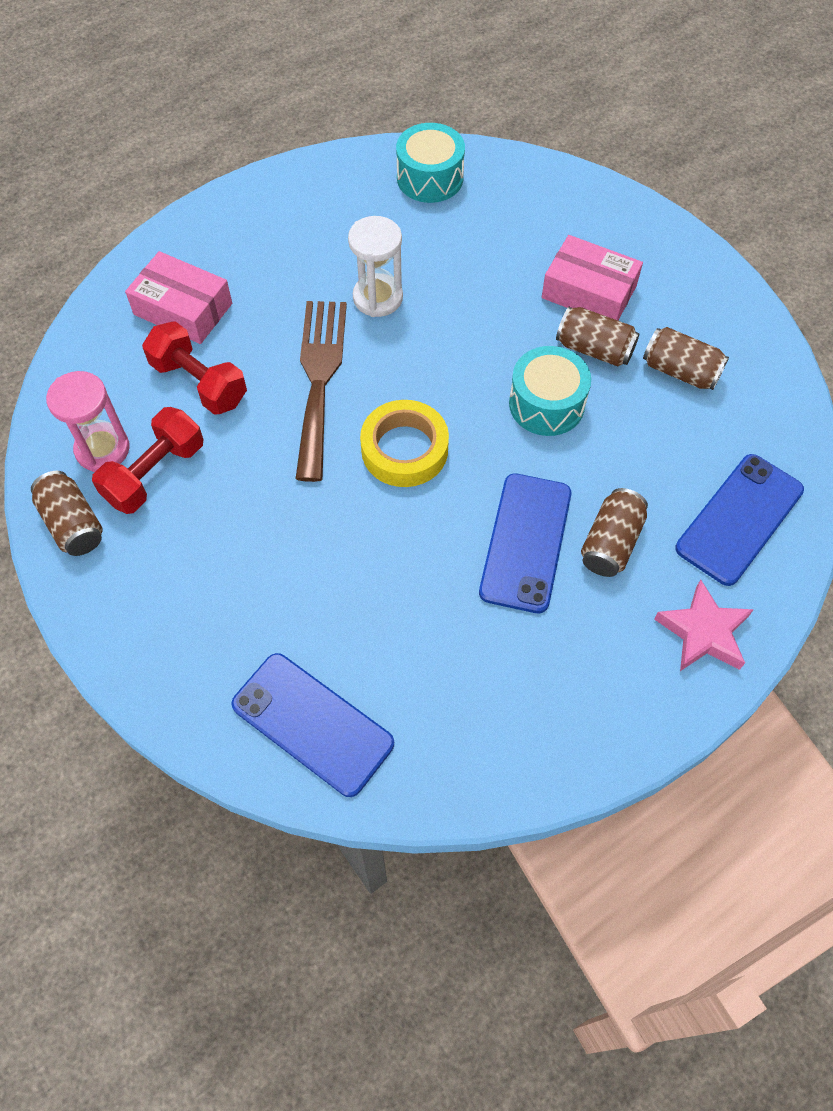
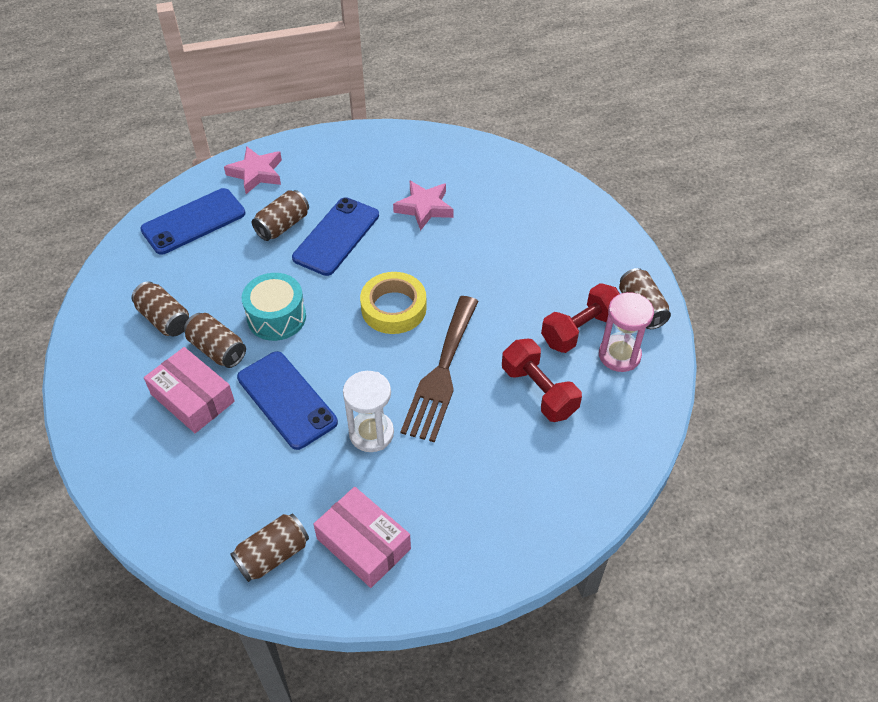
camera: 165 degrees left, 10 degrees down
(183, 309) = (544, 461): pink box -> pink box (363, 543)
(312, 723) = (499, 177): blue phone -> blue phone (286, 400)
(415, 627) = (424, 208): none -> pink star
(430, 178) = (273, 555): turquoise drum -> brown can

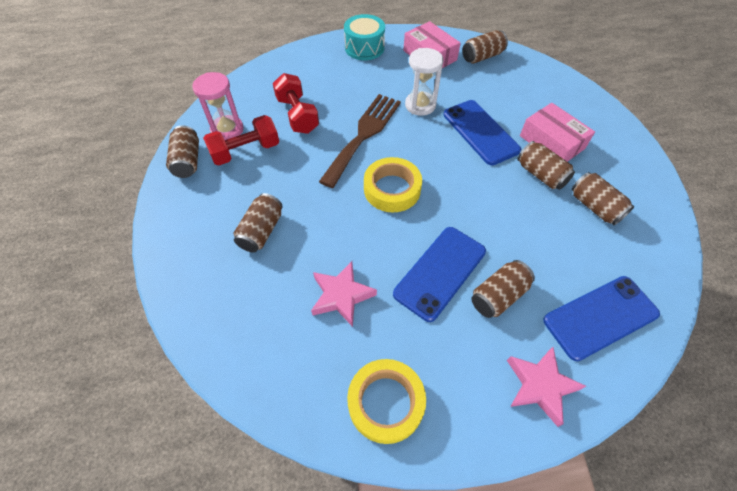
camera: 170 degrees left, 5 degrees up
(276, 317) = (494, 195): turquoise drum -> turquoise drum (364, 48)
(374, 151) = (386, 402): none -> yellow tape
(519, 248) = (261, 231): none -> brown can

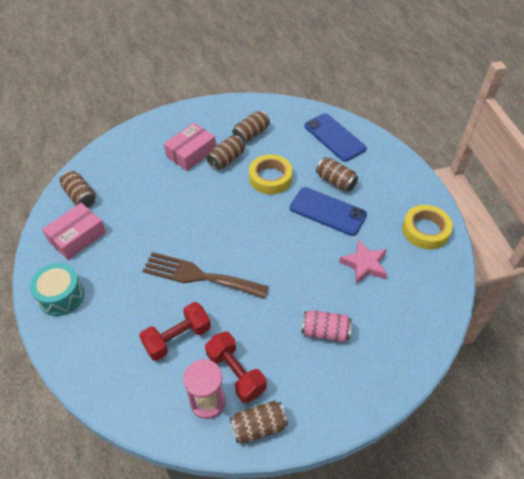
camera: 100 degrees left, 5 degrees down
(261, 231) = (325, 332): brown can -> pink can
(392, 189) = (259, 247): yellow tape -> yellow tape (270, 178)
(420, 105) = (154, 238): white hourglass -> none
(480, 132) = (185, 194): blue phone -> none
(540, 386) = (386, 163): pink star -> none

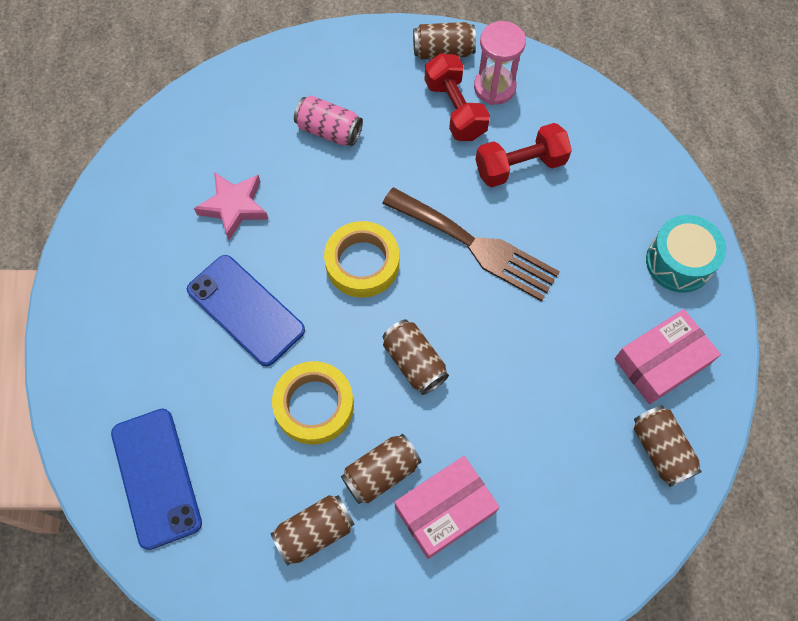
camera: 165 degrees left, 15 degrees up
(335, 181) = (204, 368): brown can -> brown can (414, 362)
(425, 230) = (115, 238): yellow tape -> yellow tape (362, 263)

